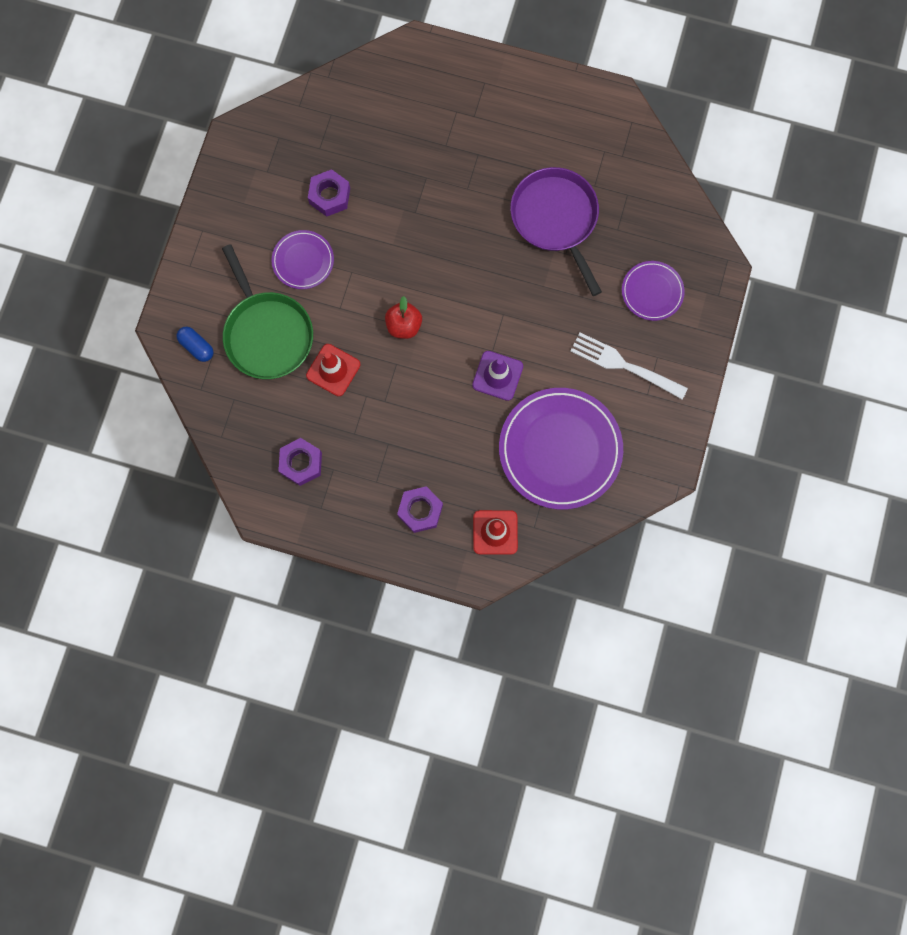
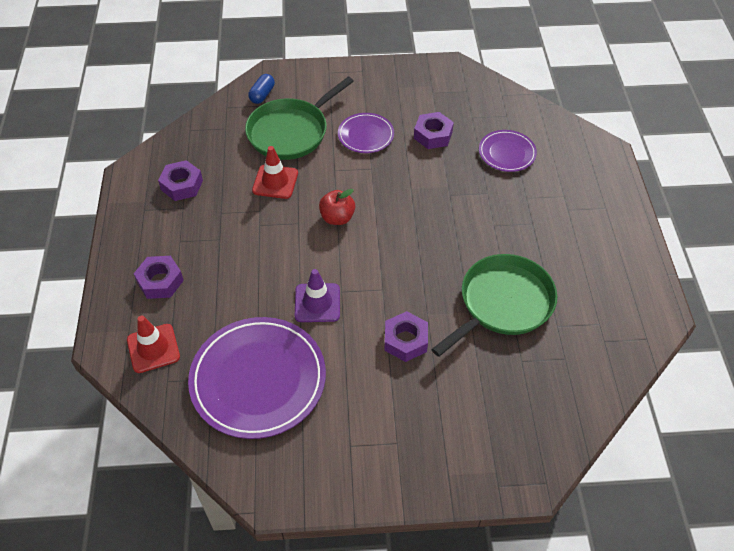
camera: 70 degrees right, 25 degrees down
(556, 219) = (502, 303): purple pan -> green pan
(564, 314) = (405, 340): none -> purple nut
(625, 365) = (374, 413): white fork -> none
(652, 292) = (469, 415): purple plate -> purple plate (507, 153)

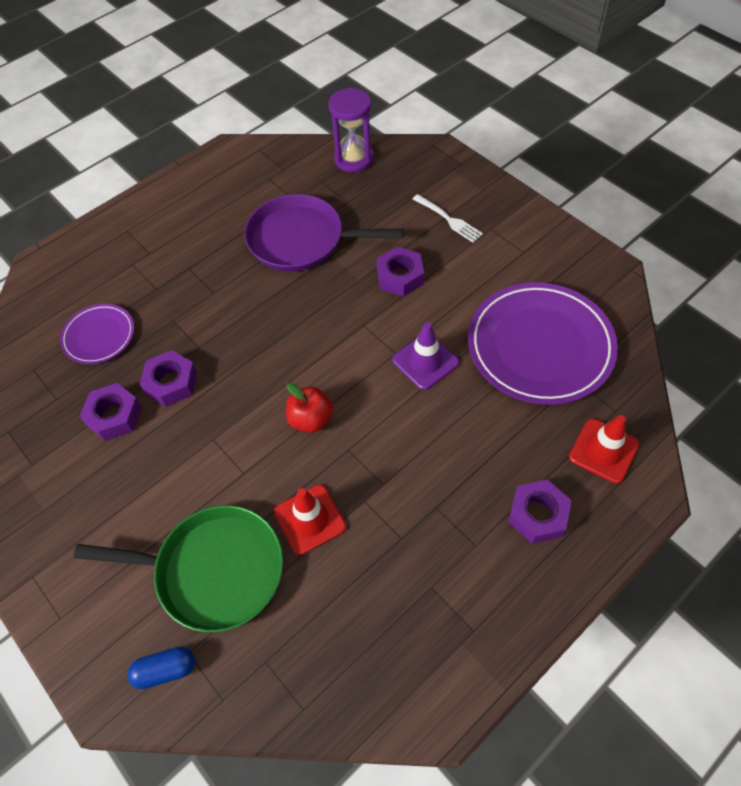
camera: 125 degrees left, 5 degrees up
(182, 185) = (401, 622): purple nut -> purple nut (171, 383)
(366, 135) = (161, 482): purple plate -> none
(436, 419) = (448, 219): none -> white fork
(502, 303) = (301, 240): green pan -> purple pan
(575, 401) = (354, 159): none -> purple hourglass

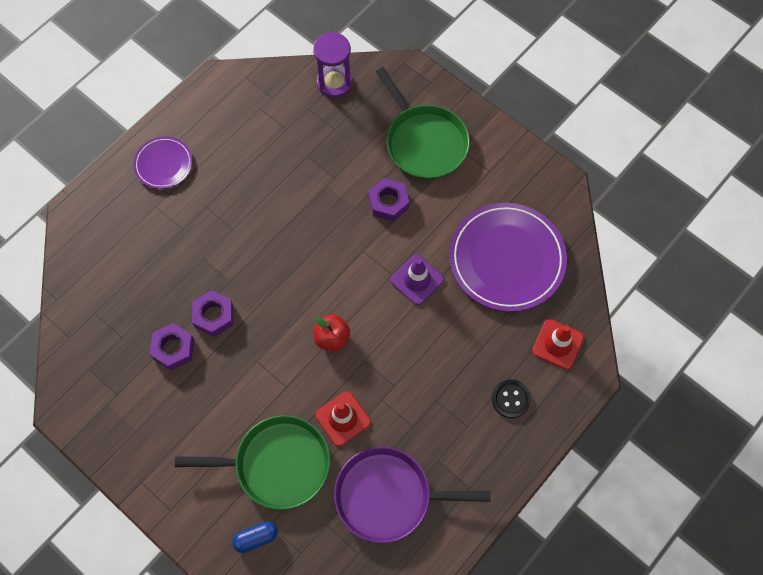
camera: 10 degrees left, 10 degrees up
(99, 336) = (143, 278): purple plate -> purple plate (163, 164)
(301, 240) = (300, 171): purple pan -> purple pan (388, 496)
(448, 219) = (424, 142): white fork -> green pan
(537, 515) = (511, 399): purple nut -> black button

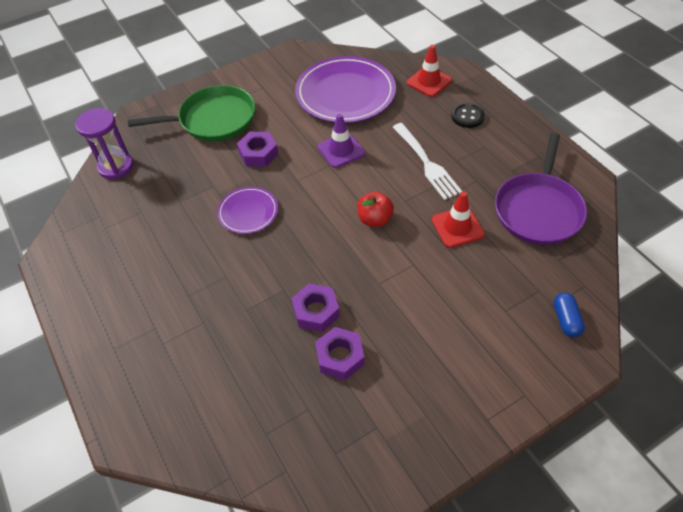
camera: 70 degrees left, 15 degrees down
(163, 164) = (116, 326): purple plate -> purple plate (248, 212)
(277, 464) = (492, 287): green pan -> none
(424, 369) = (426, 162): none -> white fork

